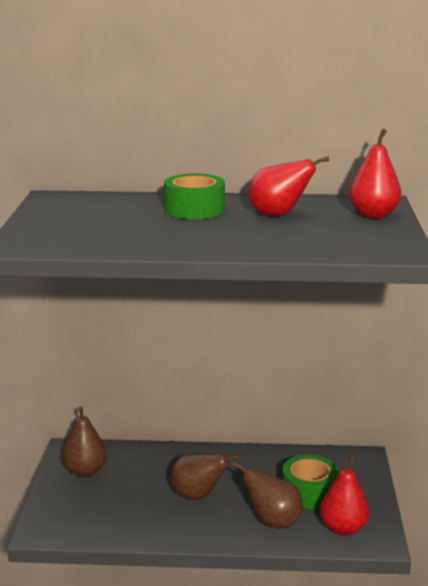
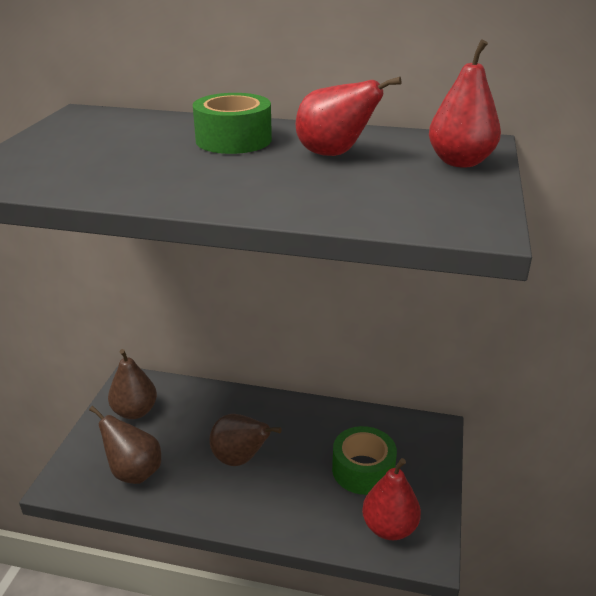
camera: 10 degrees right, 10 degrees up
(273, 522) = (311, 506): brown pear -> brown pear (134, 472)

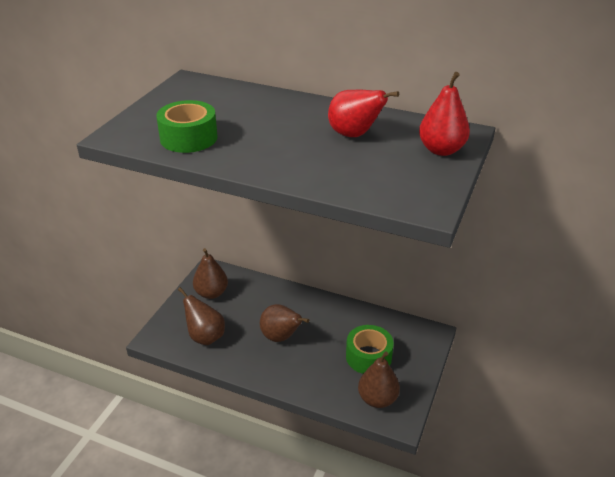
camera: 10 degrees right, 5 degrees up
(233, 140) = (288, 115): green tape -> green tape (189, 138)
(389, 527) = (377, 399): red pear -> brown pear

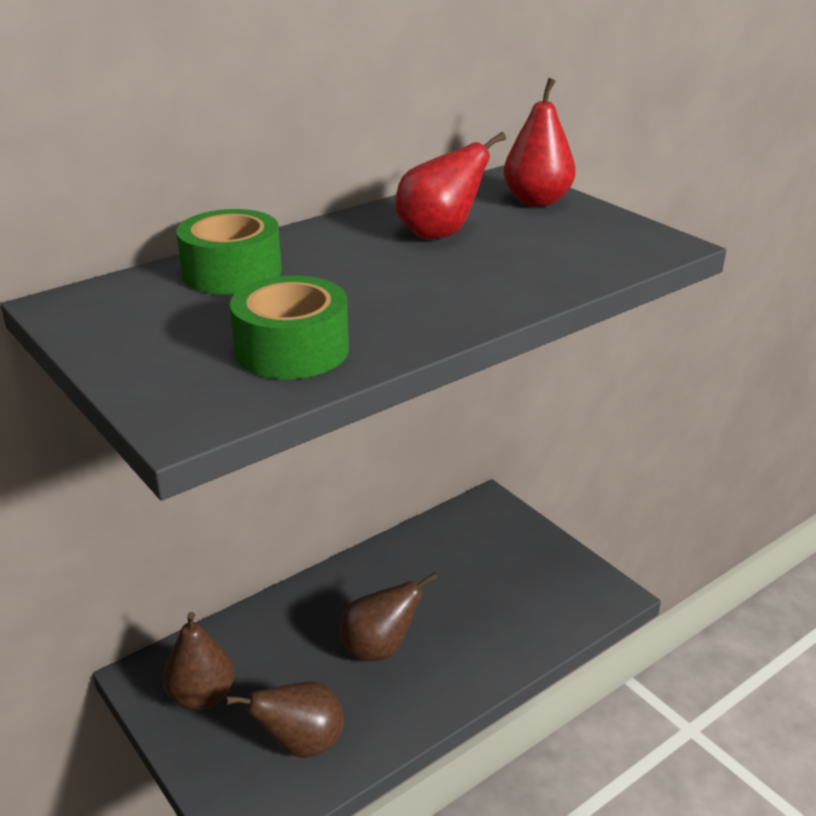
camera: 60 degrees left, 5 degrees down
(368, 357) = (487, 575): green tape -> green tape (232, 272)
(377, 399) = (567, 599): brown pear -> none

